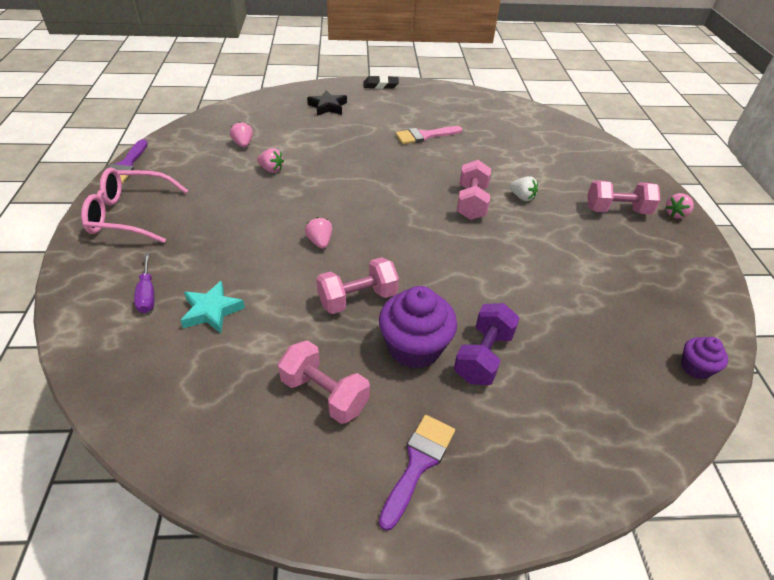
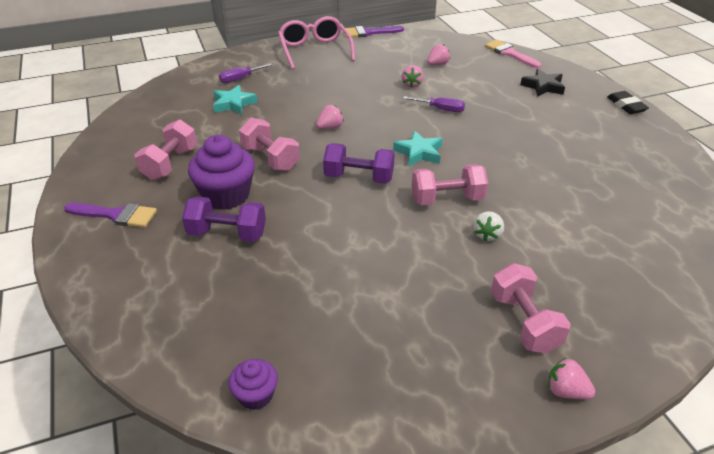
camera: 75 degrees right, 5 degrees down
(330, 166) = (441, 109): none -> purple screwdriver
(396, 198) = (419, 153): none -> turquoise star
(420, 244) = (359, 178): none -> purple dumbbell
(424, 136) = (549, 150): pink brush -> pink brush (509, 53)

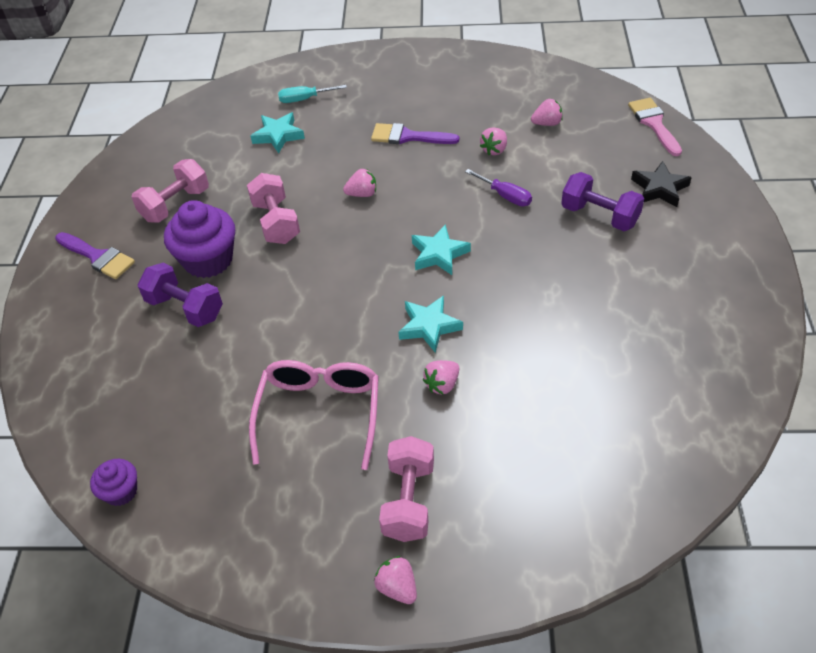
camera: 25 degrees right, 10 degrees up
(240, 79) = (304, 99): purple screwdriver -> turquoise screwdriver
(315, 50) = (411, 71): pink glasses -> pink glasses (319, 414)
(359, 178) = (352, 272): purple dumbbell -> purple dumbbell (599, 216)
(368, 33) = (493, 53): purple brush -> purple brush (408, 137)
(447, 199) = (429, 326): pink dumbbell -> turquoise star
(487, 235) = (442, 384): white strawberry -> pink strawberry
(626, 105) = (749, 244): black eraser -> none

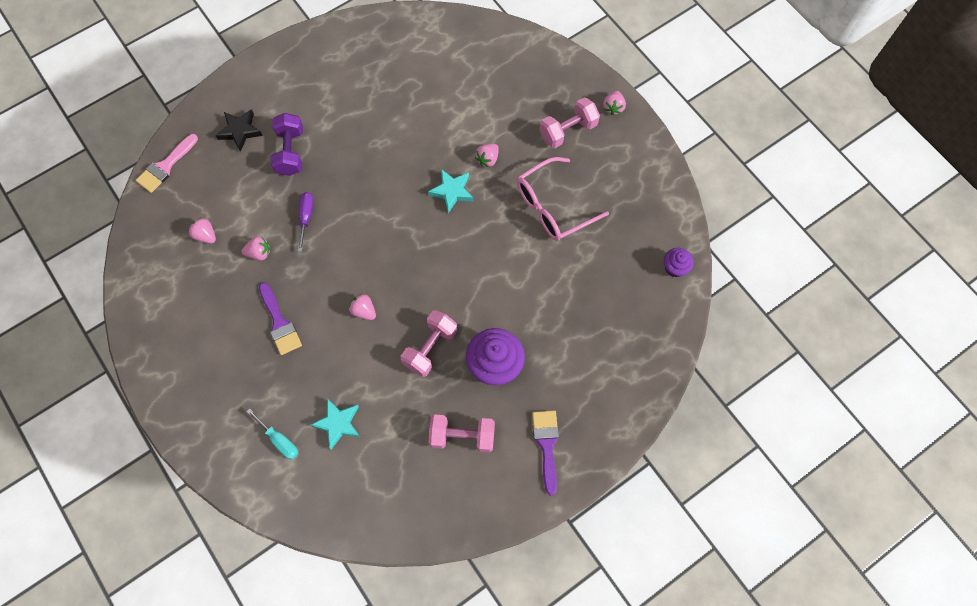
camera: 130 degrees left, 20 degrees up
(185, 308) = (542, 343): purple dumbbell -> none
(439, 254) = (389, 224): turquoise star -> none
(442, 384) = (487, 159): pink strawberry -> pink strawberry turned 120 degrees clockwise

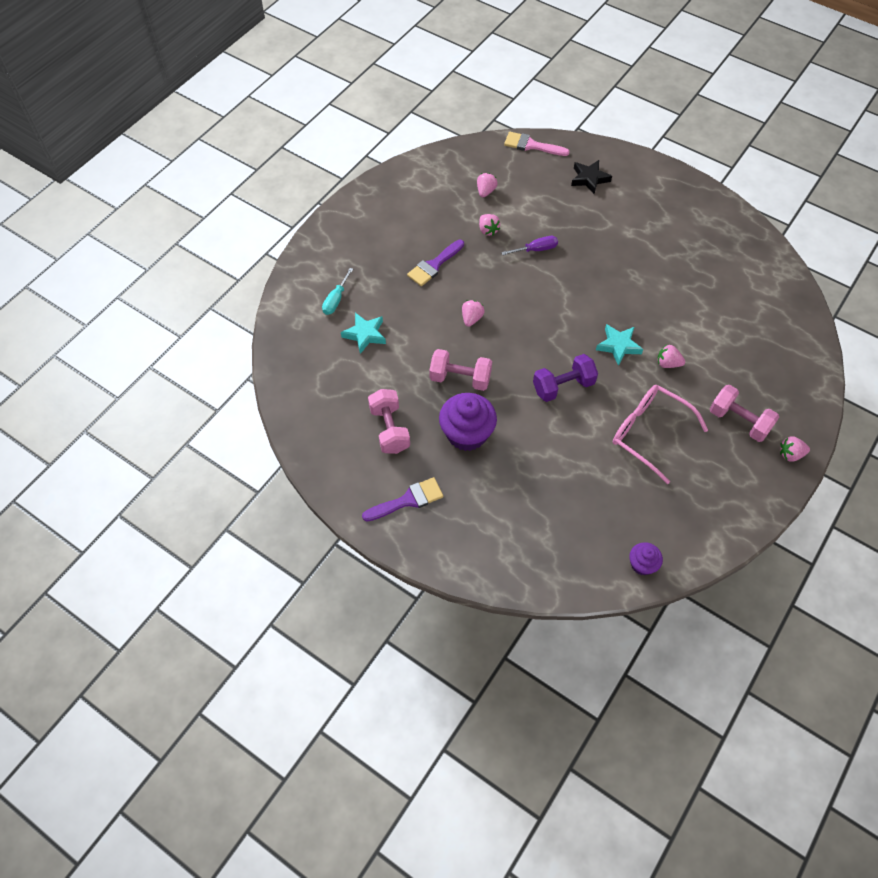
camera: 70 degrees right, 10 degrees down
(290, 152) = (590, 218): purple dumbbell -> purple dumbbell (563, 386)

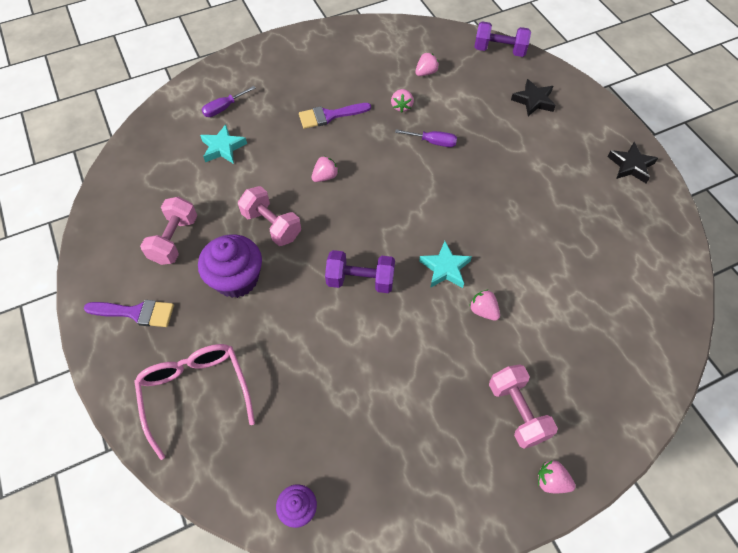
camera: 30 degrees right, 0 degrees up
(336, 300) = (224, 108): turquoise screwdriver -> purple screwdriver
(531, 145) = (499, 50): pink brush -> purple dumbbell
(649, 433) = (411, 372): pink glasses -> pink glasses (196, 393)
(696, 201) = (630, 166): none -> black star

